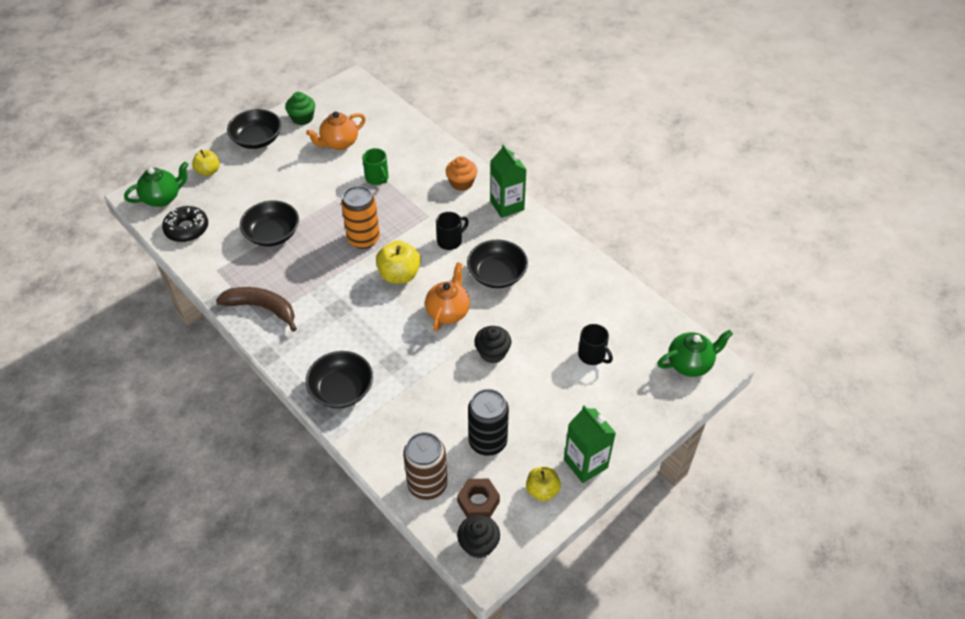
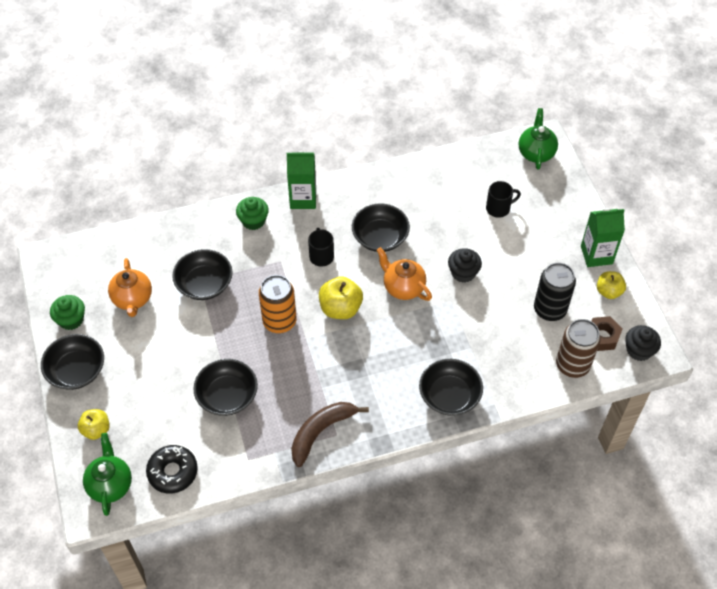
camera: 65 degrees left, 5 degrees up
(377, 178) = (204, 284): green mug -> black bowl
(461, 183) = (253, 221): orange cupcake -> green cupcake

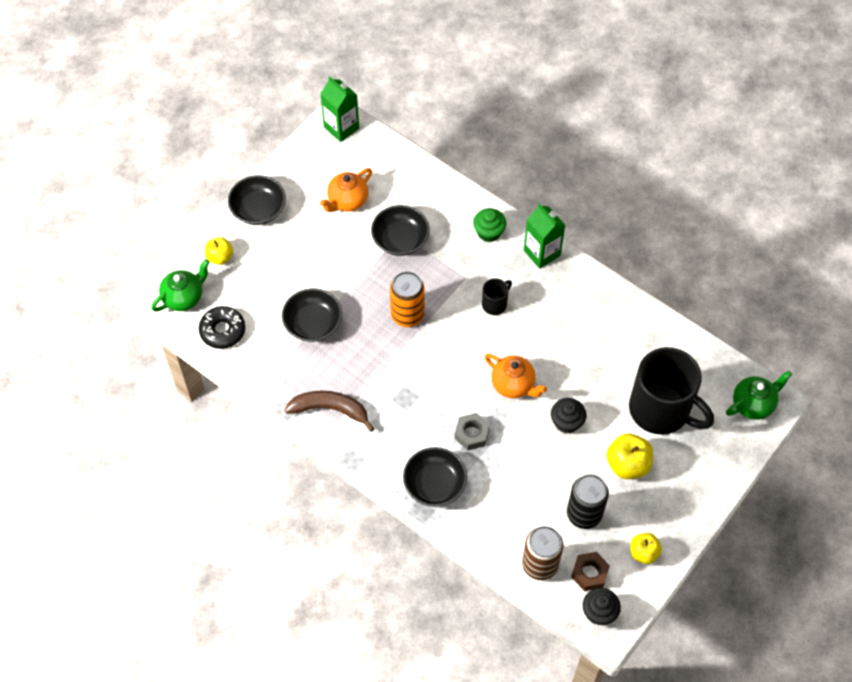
camera: 55 degrees right, 5 degrees up
(71, 319) = (298, 174): green cupcake -> none
(340, 308) = (455, 351): yellow apple -> yellow apple (627, 464)
(380, 237) = (550, 335): black bowl -> none
(403, 287) = (513, 385): orange teapot -> orange teapot turned 120 degrees clockwise
(424, 342) = (472, 434): none -> grey nut
(498, 208) = (661, 410): black mug -> black mug, size x2.31
(596, 255) = (677, 520): green carton -> green carton (341, 128)

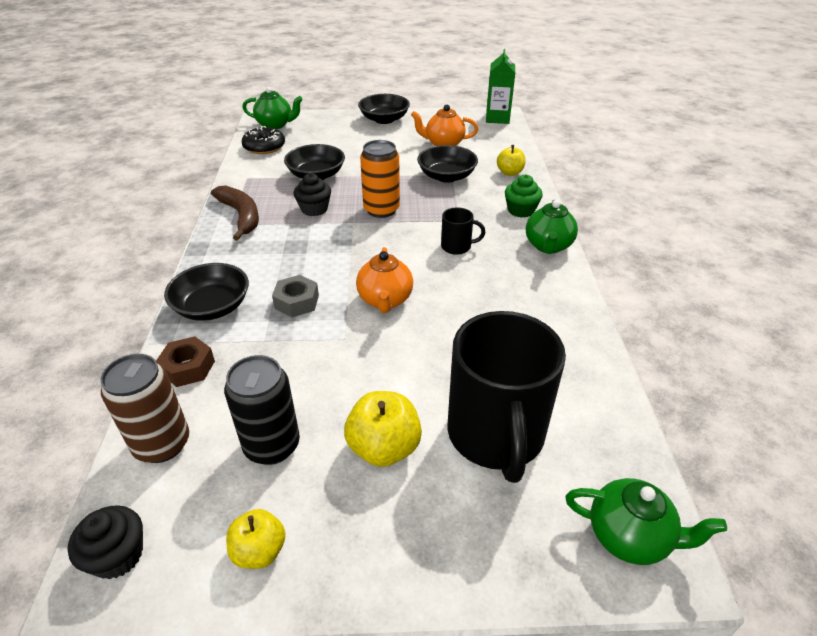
camera: 50 degrees right, 20 degrees down
(220, 257) = (325, 123): yellow apple -> yellow apple (509, 173)
(542, 253) = (548, 246): green carton -> green teapot
(566, 422) = (384, 361): black cupcake -> black cupcake (314, 209)
(589, 573) = (180, 505): brown nut -> brown nut (188, 367)

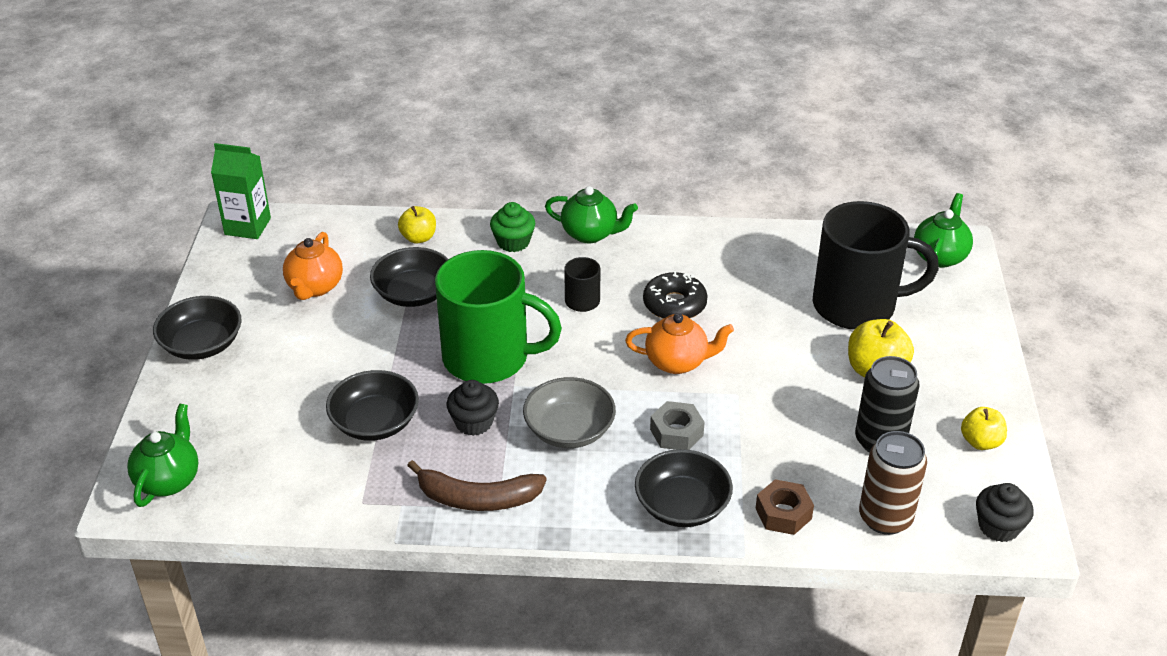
camera: 85 degrees left, 0 degrees up
(241, 216) = (477, 498): brown banana -> brown banana turned 150 degrees counterclockwise
(264, 147) = (255, 489): black donut -> black donut (674, 304)
(304, 248) = (569, 430): none -> grey bowl
(381, 210) = (489, 358): orange can -> green mug

